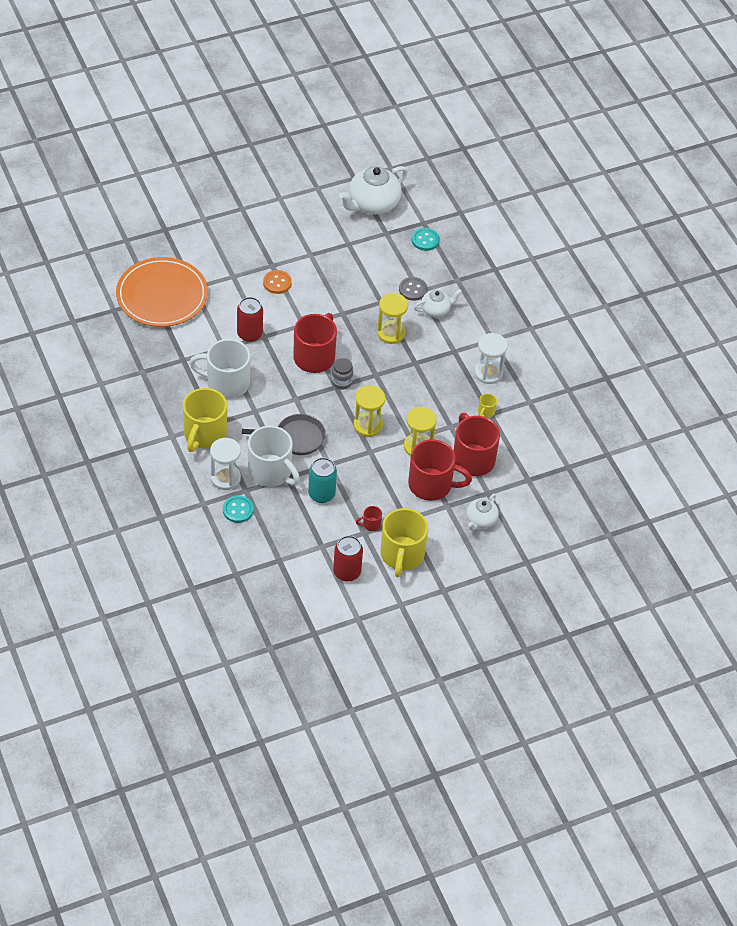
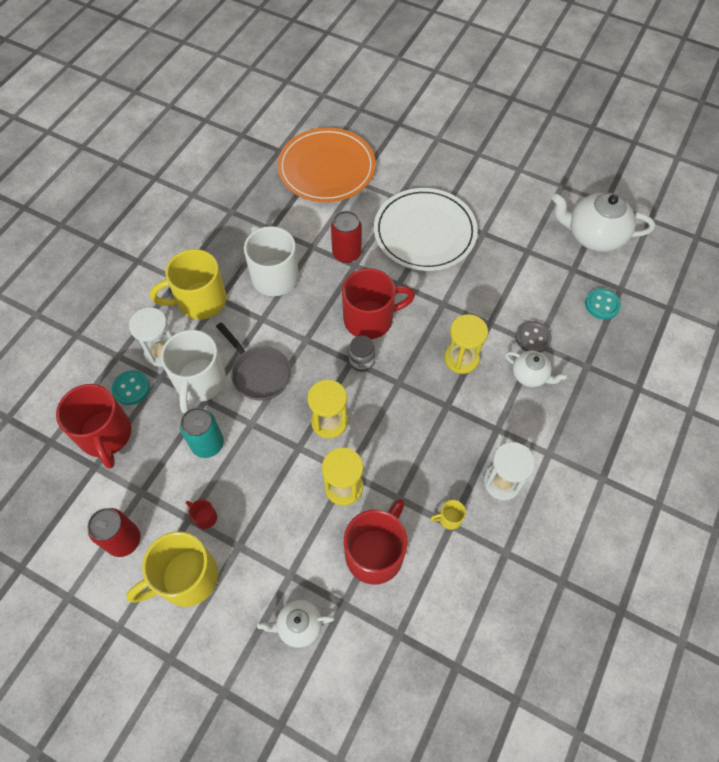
camera: 55 degrees right, 10 degrees up
(277, 283) = (425, 232): orange button -> white plate
(432, 485) = (305, 537): red mug -> red mug (106, 435)

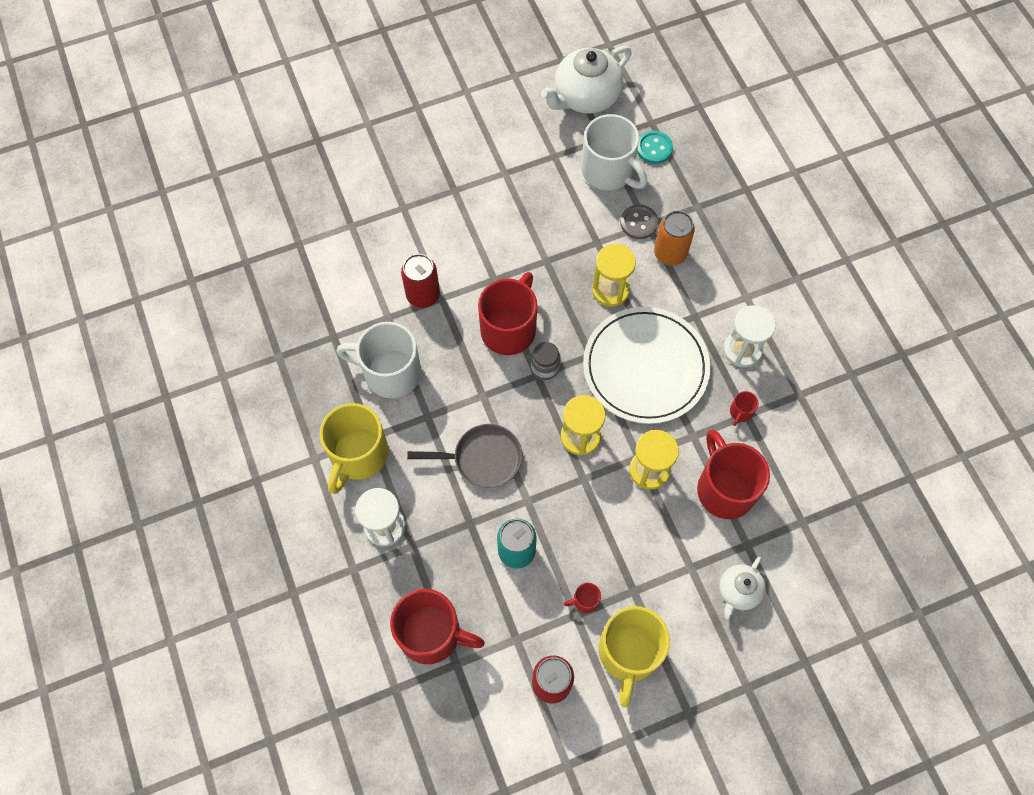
camera: 50 degrees left, 5 degrees up
(131, 388) = (401, 579): turquoise button -> none
(200, 382) = (447, 515): white mug -> white mug (609, 171)
(326, 168) = (309, 238): orange plate -> none
(425, 232) = (460, 216): white plate -> white plate (645, 367)
(449, 518) = (740, 412): yellow mug -> red mug
(530, 375) = (670, 253): white teapot -> orange can

